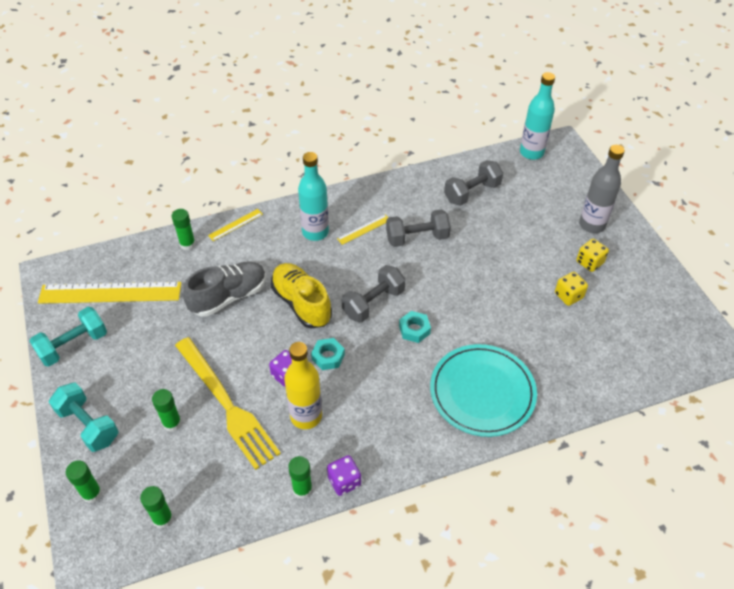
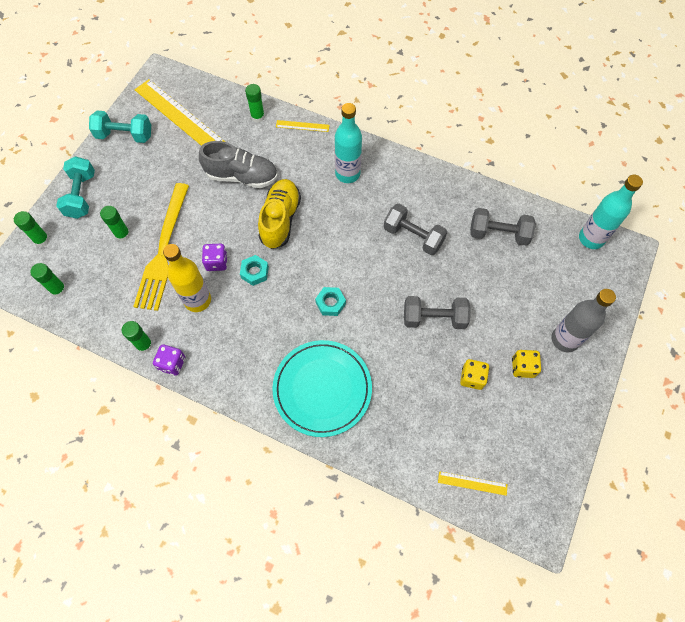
camera: 45 degrees right, 15 degrees up
(364, 229) = (383, 199): yellow ruler -> yellow ruler (472, 483)
(373, 303) = (326, 260): grey dumbbell -> grey dumbbell (434, 318)

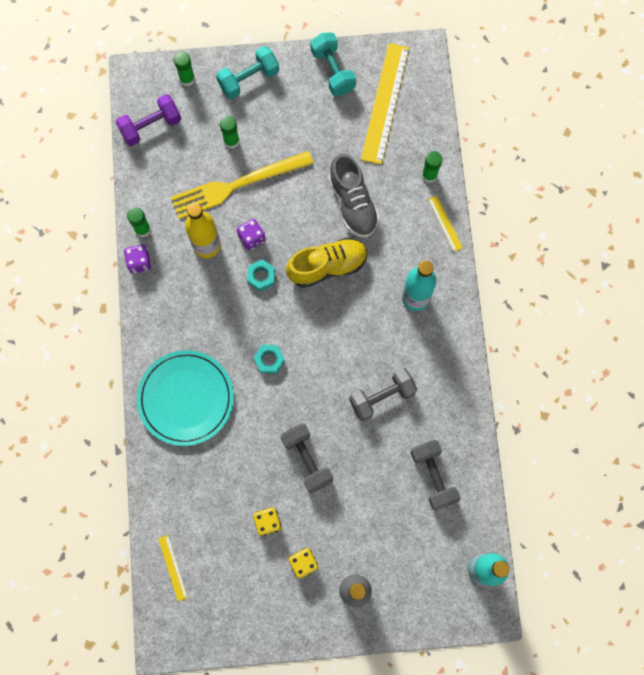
camera: 60 degrees right, 10 degrees up
(58, 290) = (151, 126): green glue stick -> purple dumbbell
(413, 236) = (382, 397): grey dumbbell -> grey dumbbell turned 60 degrees clockwise

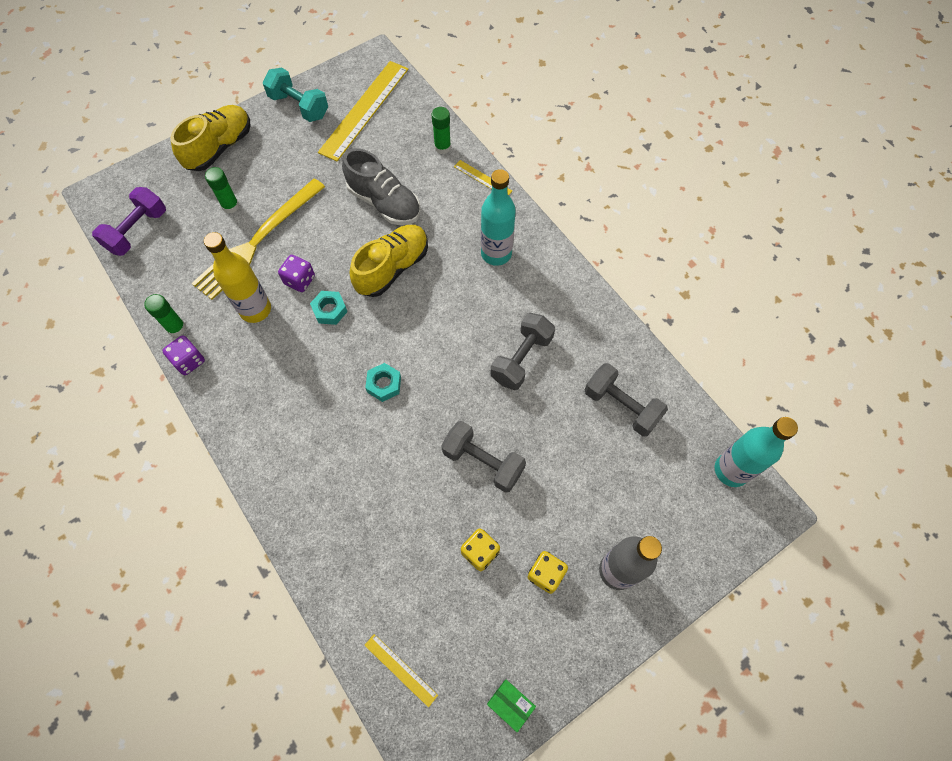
camera: 30 degrees left, 10 degrees down
(186, 398) = (314, 471): turquoise plate -> none
(187, 79) = (155, 174): green glue stick -> none
(230, 631) = (510, 704): none -> green box
(249, 79) = (219, 148): turquoise dumbbell -> yellow shoe
(385, 103) = (364, 110): yellow ruler -> yellow ruler turned 45 degrees clockwise

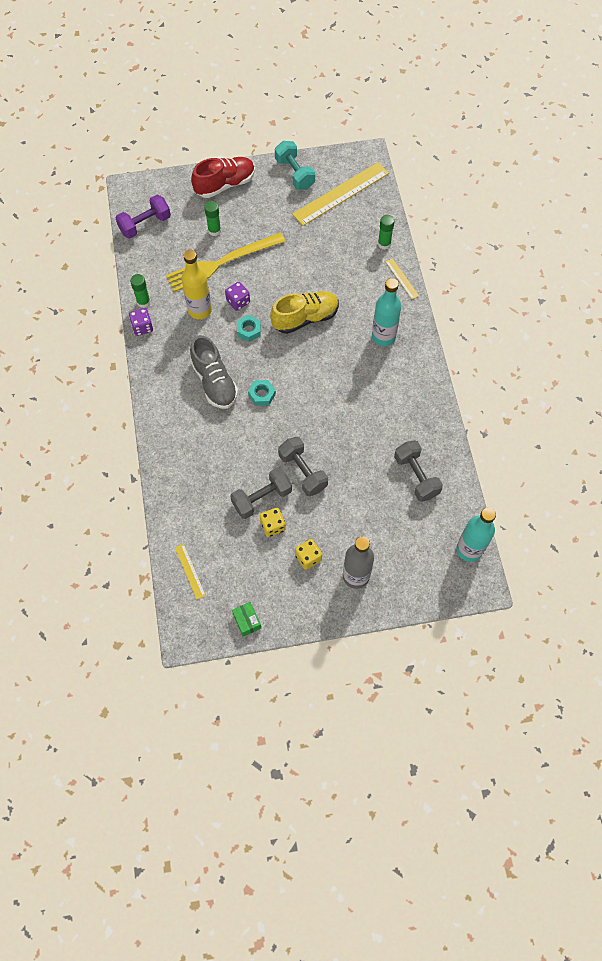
camera: 25 degrees right, 0 degrees up
(219, 148) = (225, 184): yellow shoe -> red shoe
(384, 203) = (322, 269): grey shoe -> grey shoe (214, 382)
(521, 358) = (363, 416): grey dumbbell -> grey dumbbell (262, 498)

